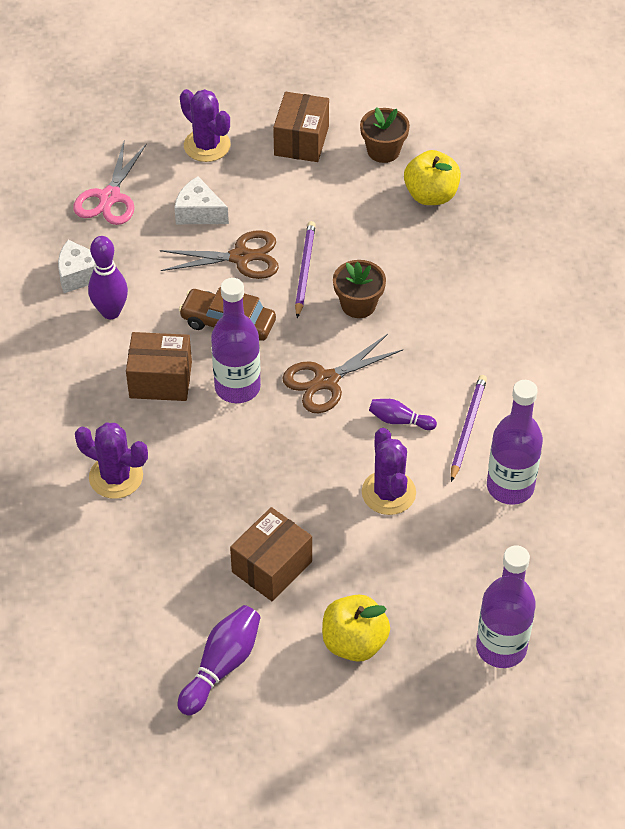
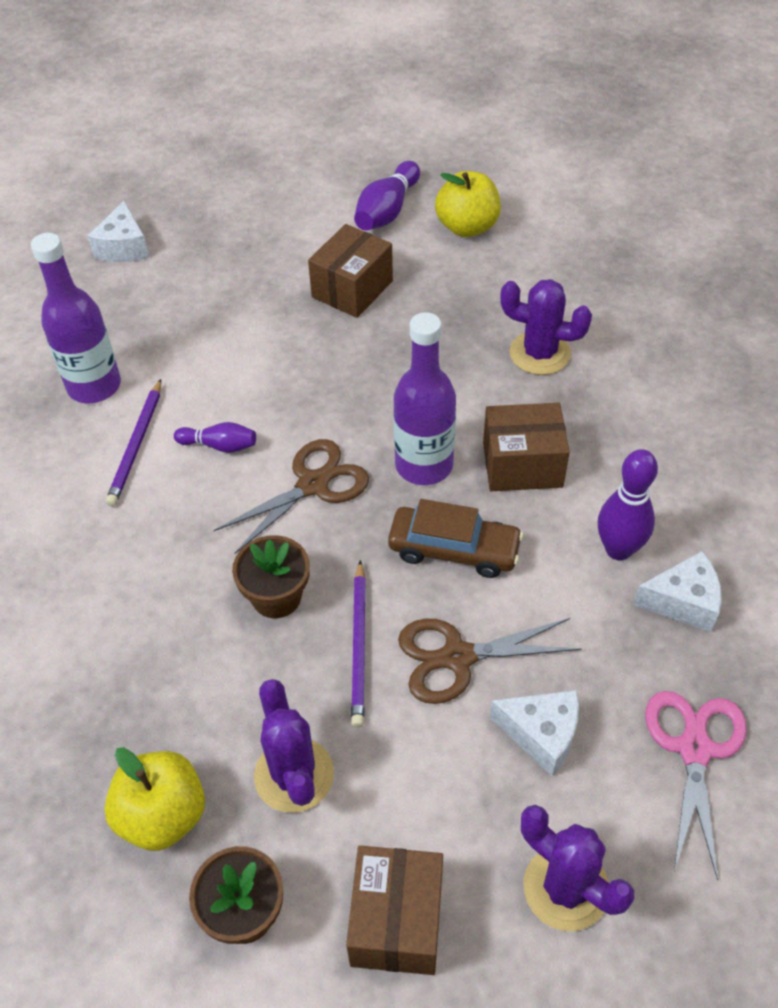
camera: 175 degrees right, 0 degrees up
(354, 642) = (264, 238): yellow apple -> yellow apple (467, 227)
(388, 493) = (232, 367): purple cactus -> purple cactus (294, 775)
(501, 647) = (123, 247): purple bottle -> white cheese

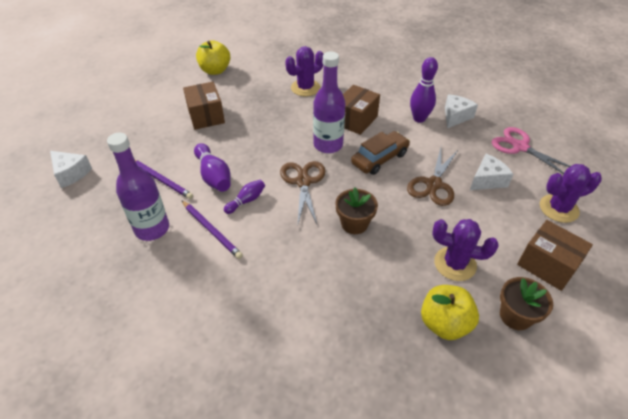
camera: 55 degrees left, 5 degrees down
(359, 646) = (404, 210): purple pencil -> purple pencil (161, 180)
(387, 211) = (175, 85): purple bowling pin -> purple bowling pin (213, 176)

